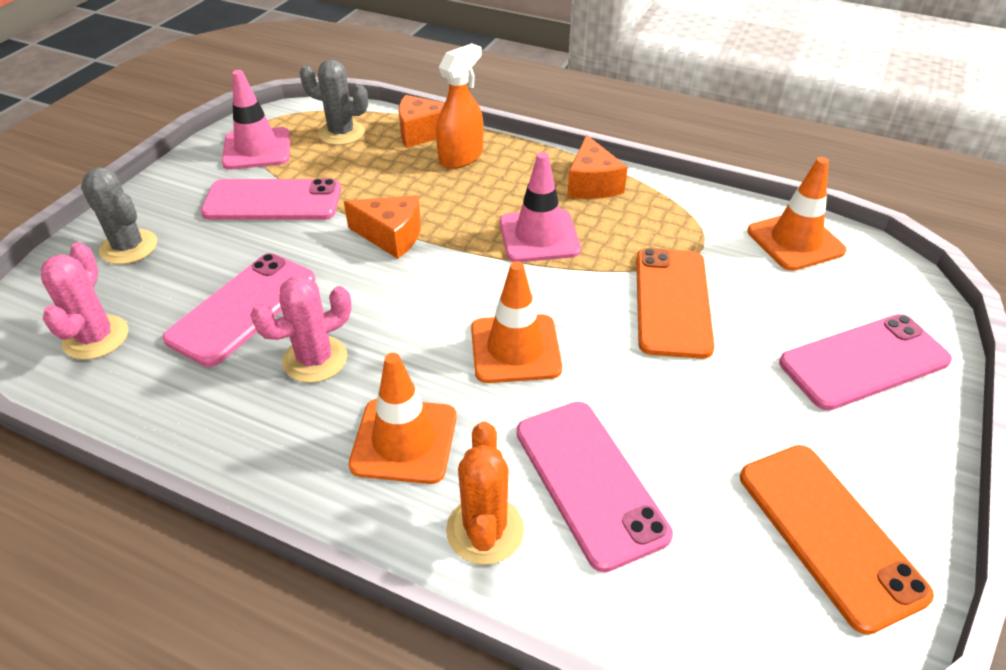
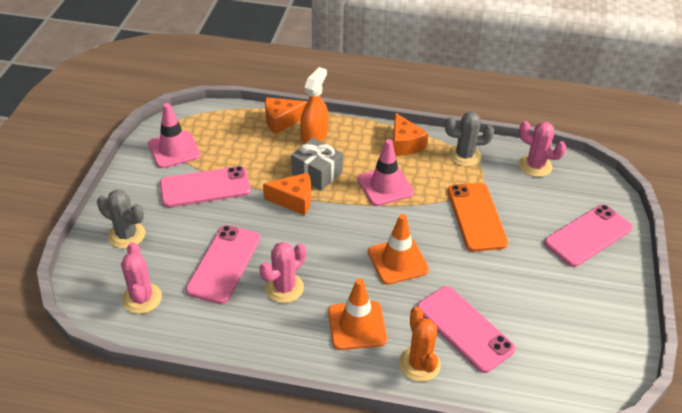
camera: 15 degrees left, 0 degrees up
(341, 133) = (226, 129): grey cactus -> grey cactus (464, 156)
(442, 205) = (317, 173): none -> grey gift
(795, 241) = (535, 166): orange traffic cone -> pink cactus
(829, 533) = (589, 331): orange phone -> none

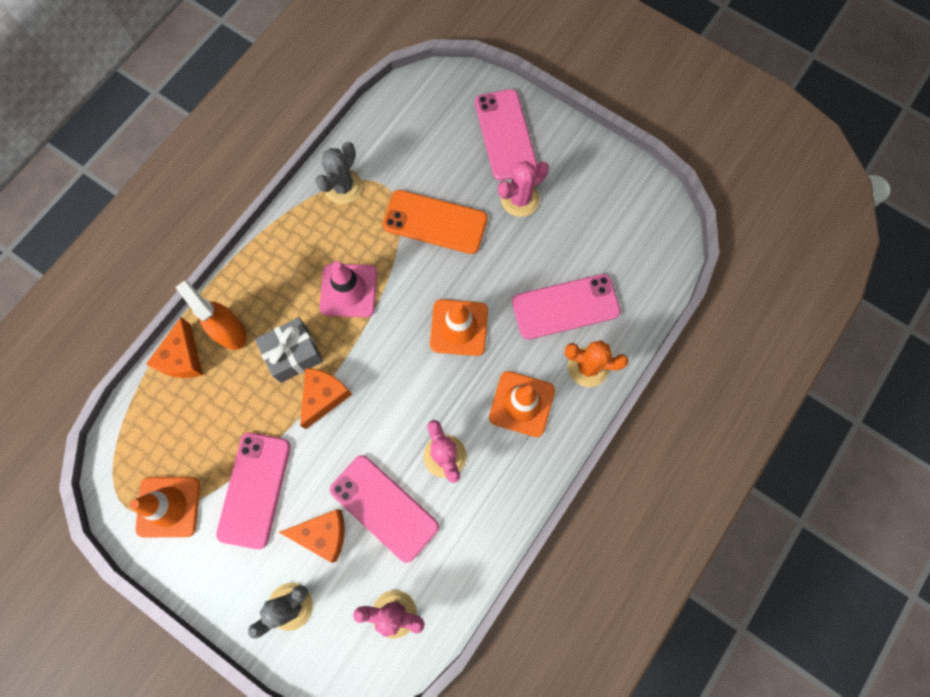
camera: 65 degrees left, 30 degrees up
(174, 149) = (168, 506): pink traffic cone -> orange traffic cone
(404, 144) = (294, 239): orange cheese -> orange cheese (323, 534)
(535, 166) = (392, 127): pink cactus -> pink cactus (520, 199)

